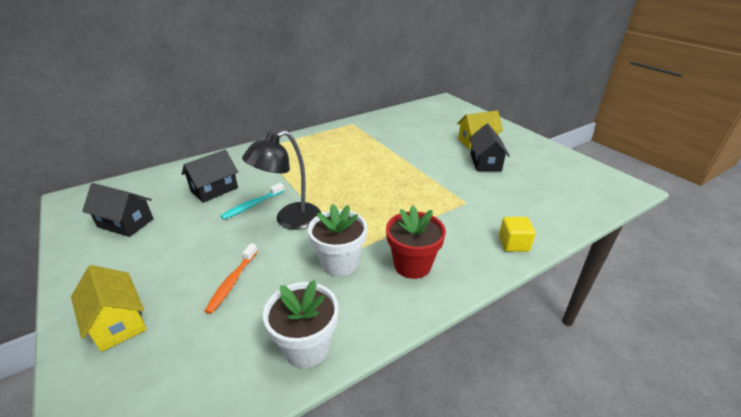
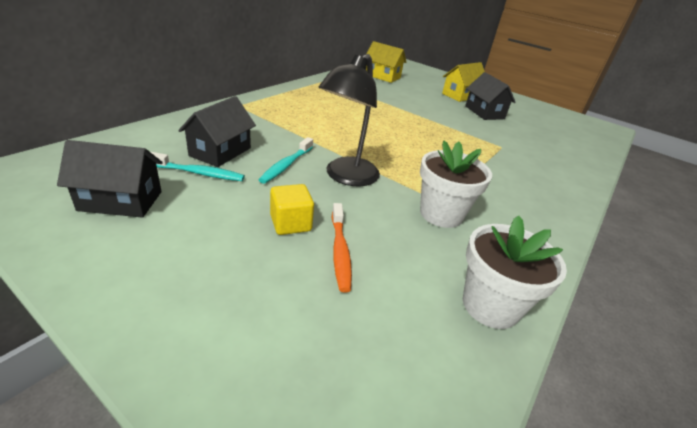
camera: 25 degrees left, 0 degrees up
(118, 322) = (223, 329): yellow house -> yellow house (382, 76)
(187, 206) = (199, 173): none -> turquoise toothbrush
(412, 265) = (510, 207): red flower pot -> none
(513, 244) = (573, 178): yellow cube -> yellow cube (291, 223)

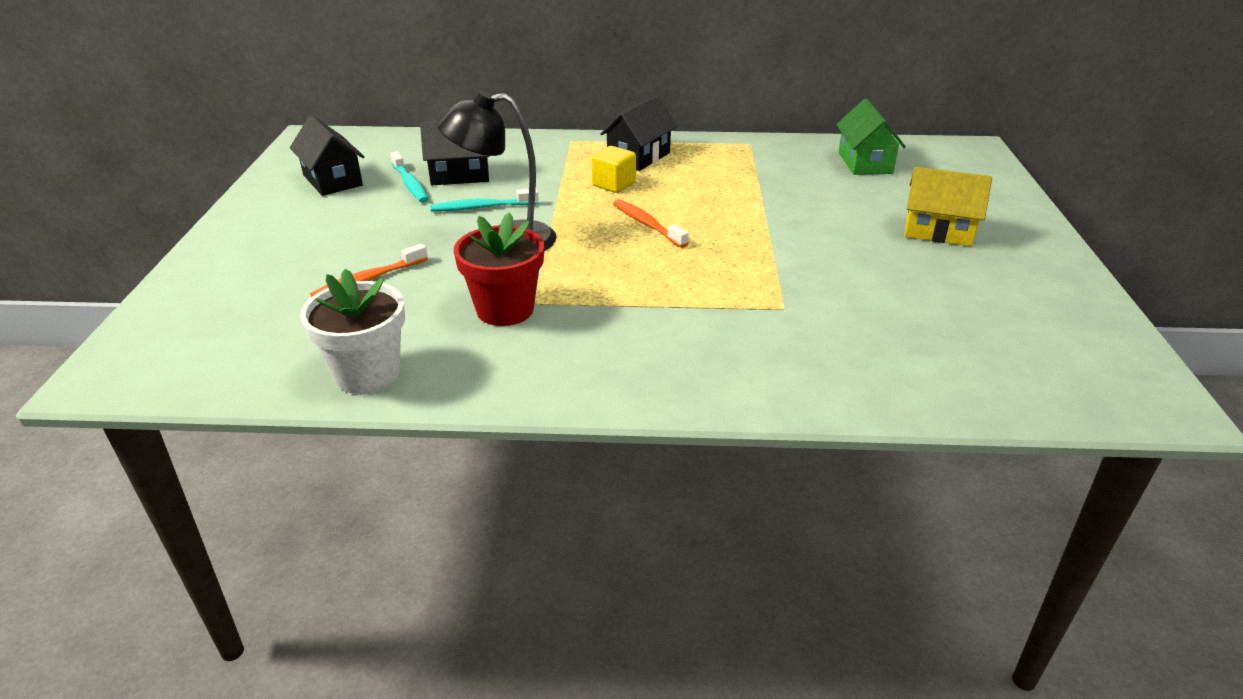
camera: 60 degrees right, 0 degrees up
(291, 223) = (384, 246): yellow cube -> yellow cube (613, 184)
(381, 135) = (647, 224): none -> orange toothbrush
(382, 76) = (865, 163): yellow house -> green house
(441, 214) = (505, 310): white flower pot -> red flower pot
(484, 112) = (906, 266): black house -> black house (638, 157)

